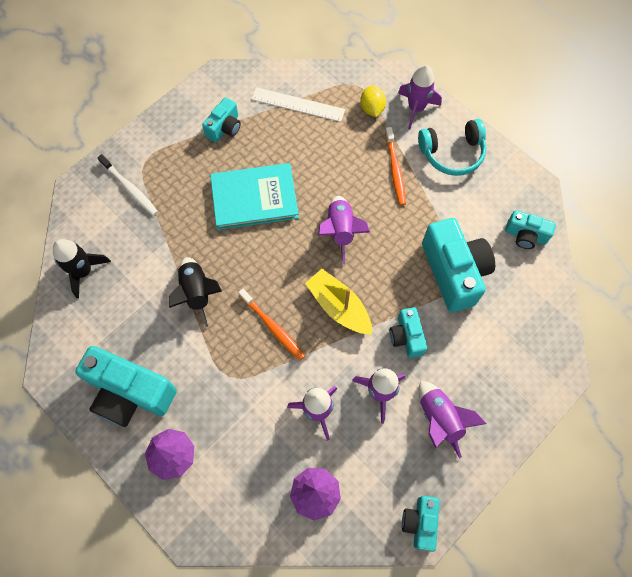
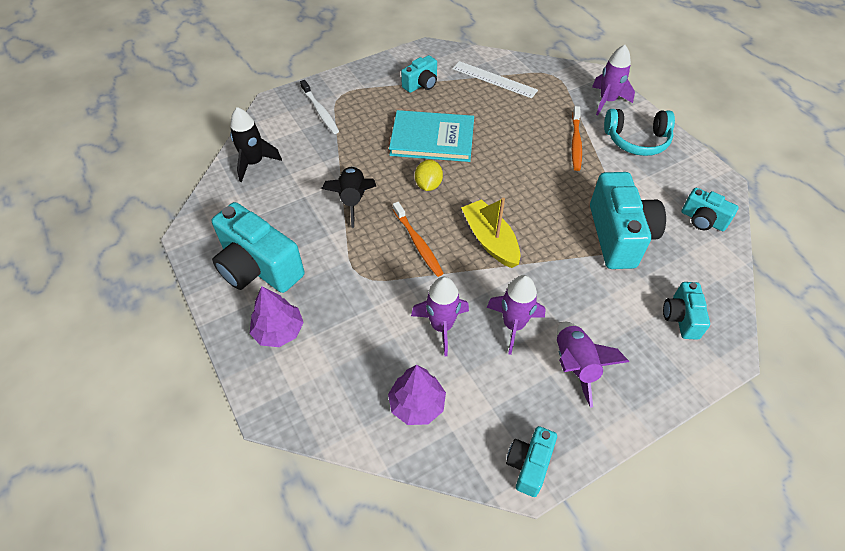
camera: 15 degrees right, 15 degrees down
(340, 231) = (509, 179): purple rocket -> none
(372, 109) = (564, 94): yellow lemon -> yellow lemon (428, 185)
(406, 337) = (555, 281): turquoise camera -> turquoise camera (681, 318)

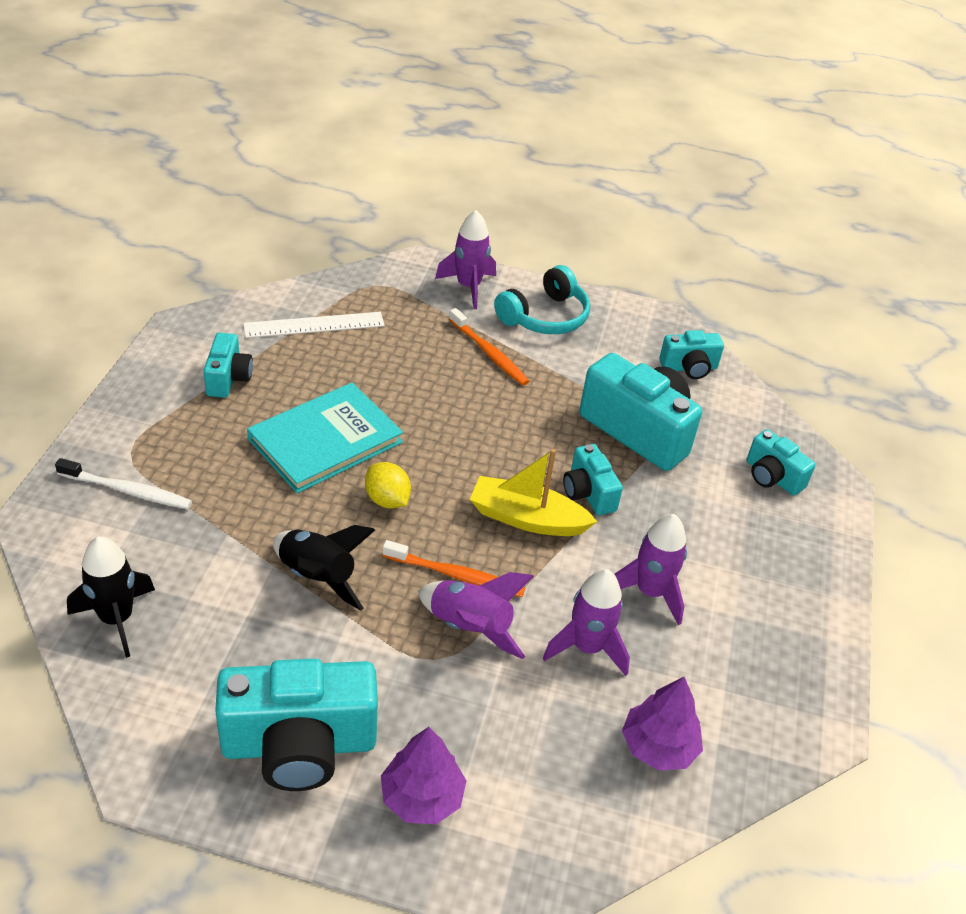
camera: 50 degrees left, 10 degrees down
(529, 465) = (812, 715): turquoise camera -> turquoise camera (588, 493)
(575, 365) = (743, 589): purple rocket -> purple rocket (470, 627)

